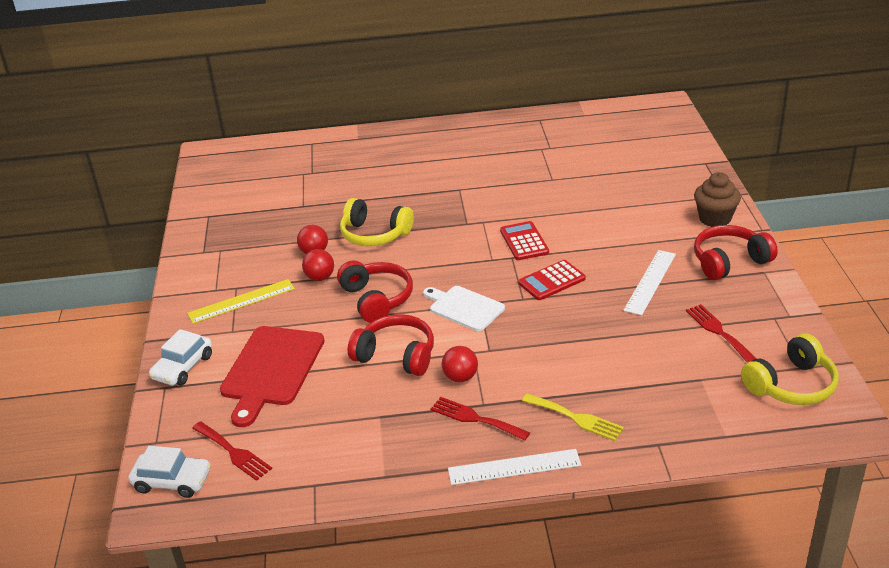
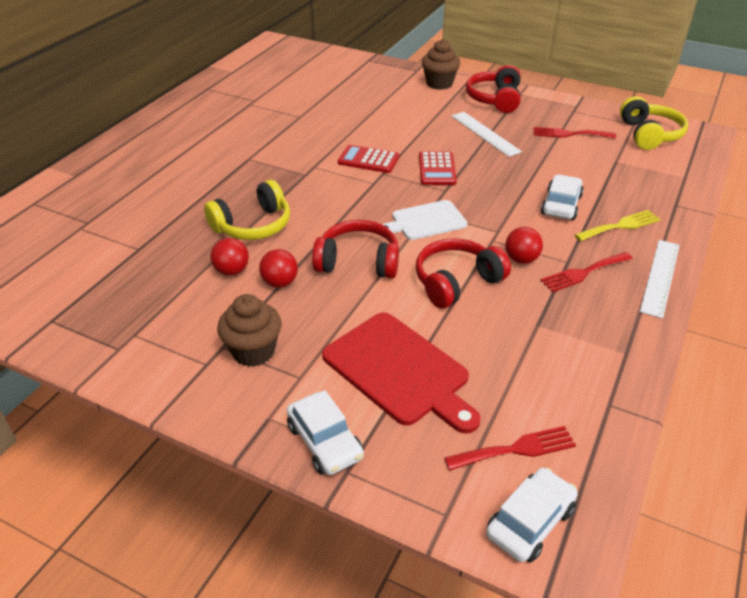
camera: 60 degrees left, 5 degrees up
(241, 301) = (253, 351): yellow ruler -> brown cupcake
(572, 371) = (561, 205): none -> white car

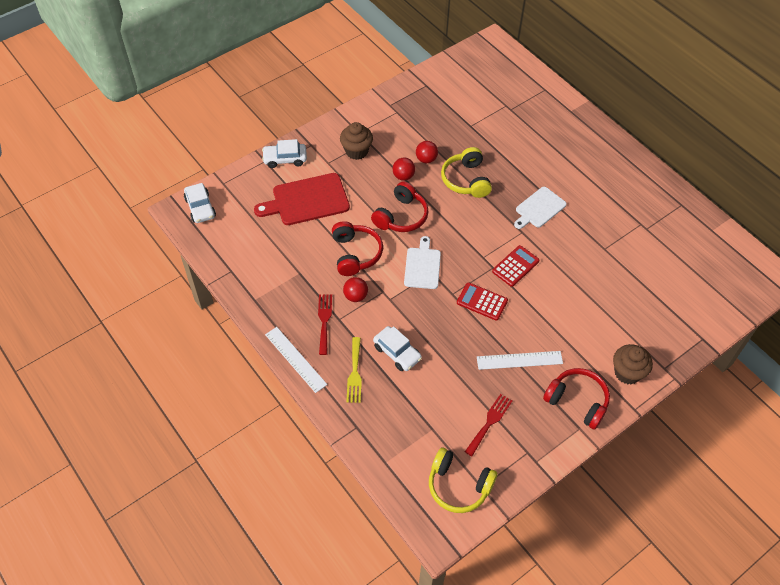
camera: 115 degrees right, 15 degrees up
(268, 163) = (539, 208): none -> white cutting board
(516, 449) = (234, 221): red fork -> none

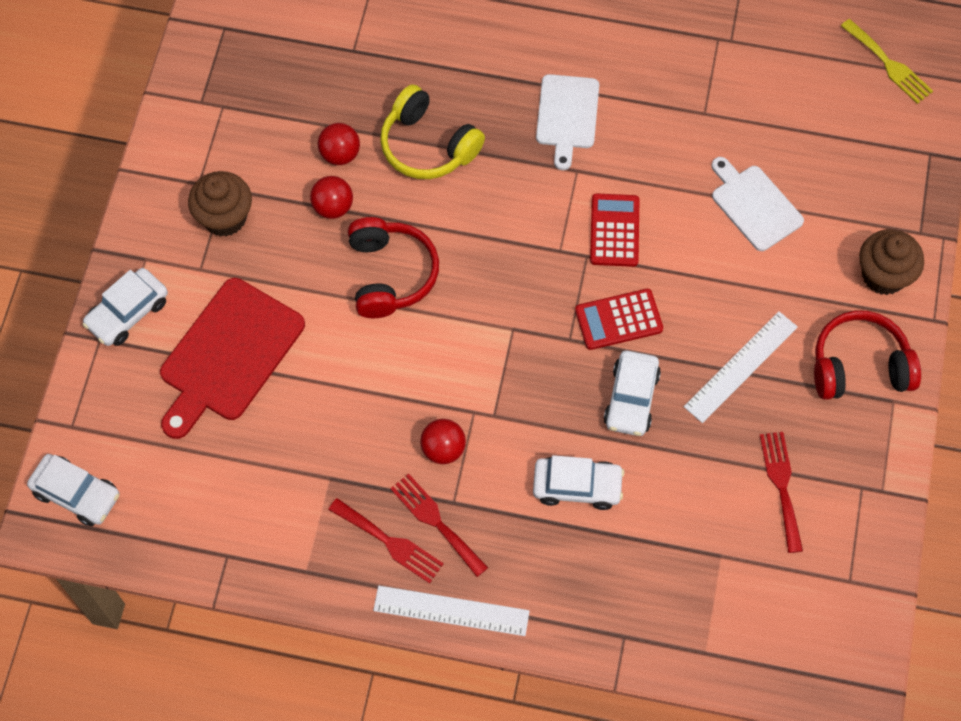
camera: 40 degrees left, 10 degrees up
(298, 314) = (390, 542): none -> red fork
(354, 373) = (549, 563): yellow fork -> yellow fork (888, 64)
(355, 254) = (381, 384): red headphones -> none
(422, 266) = (491, 329): white cutting board -> white cutting board (754, 205)
(456, 336) = (631, 398): none -> white car
(458, 486) = (821, 604): yellow headphones -> none

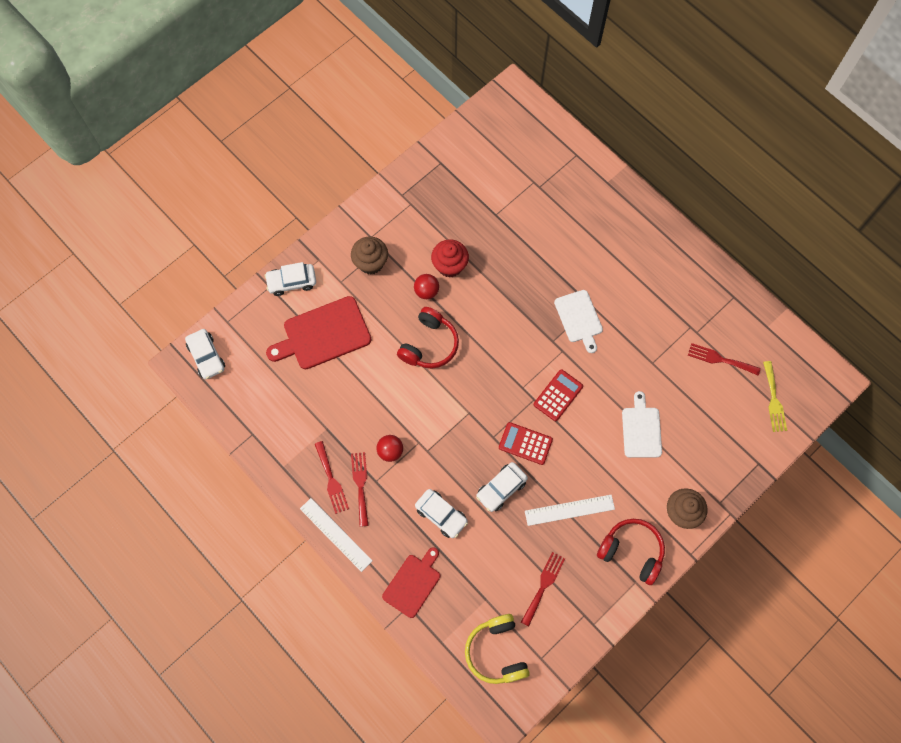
camera: 35 degrees right, 5 degrees up
(340, 154) = (450, 266): red ball -> red cupcake
(427, 146) = (496, 289): yellow headphones -> yellow headphones (496, 652)
(567, 116) = (579, 318): white cutting board -> white cutting board turned 60 degrees counterclockwise
(607, 602) = (413, 583): none -> red cutting board
(785, 56) = (720, 359): none -> red fork

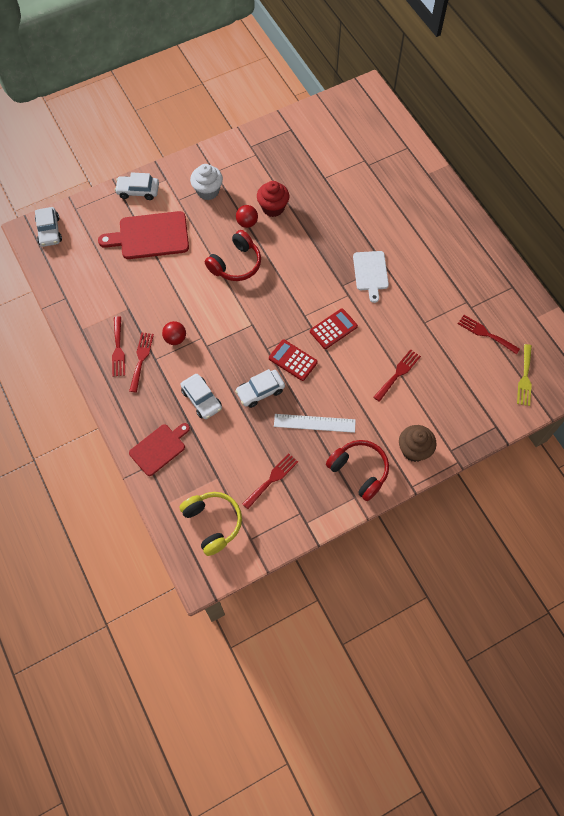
camera: 15 degrees right, 5 degrees down
(335, 534) = (107, 393): white ruler -> none
(371, 263) = (208, 191): brown cupcake -> white cupcake
(496, 652) = (213, 523): yellow headphones -> yellow headphones turned 150 degrees clockwise
(641, 429) = (398, 373): white cutting board -> red fork

